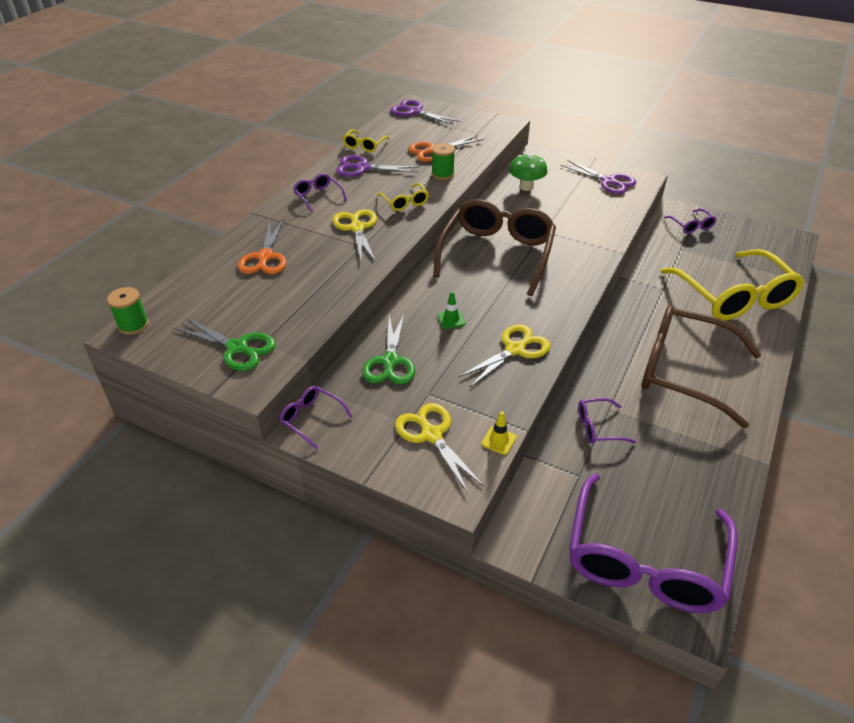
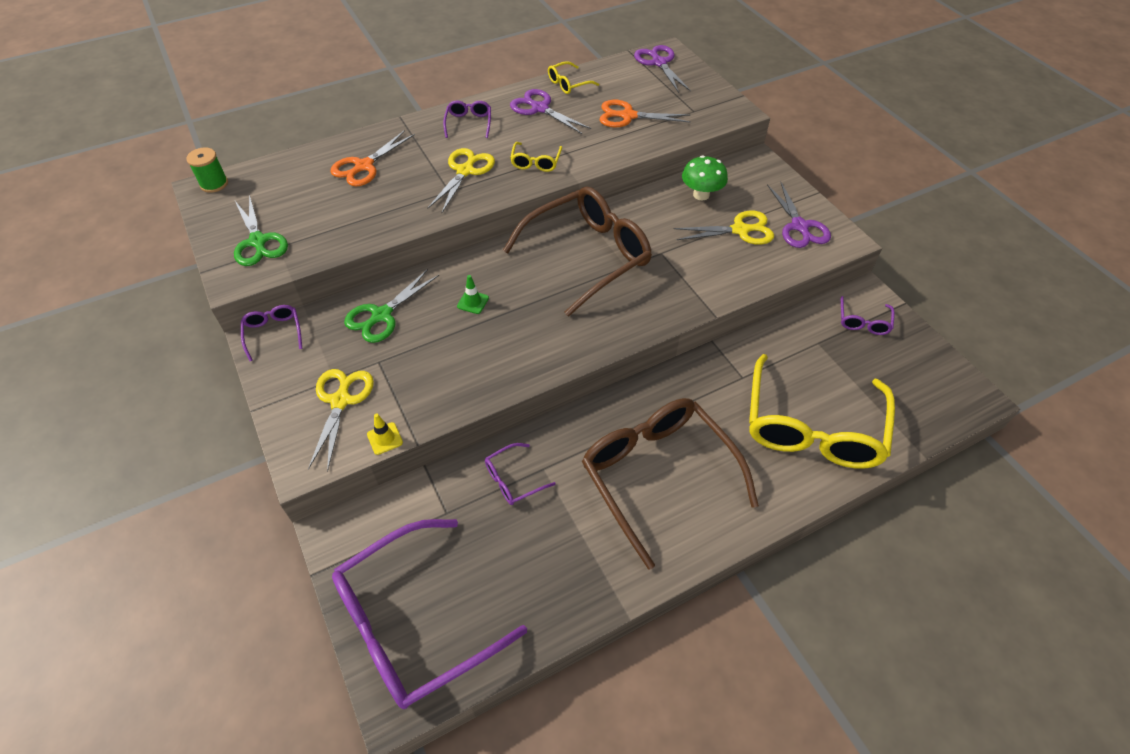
camera: 35 degrees right, 10 degrees up
(442, 174) = (605, 146): green spool -> none
(515, 349) = (494, 362): yellow scissors -> yellow scissors (740, 230)
(598, 427) = (513, 479): purple glasses -> purple glasses turned 60 degrees counterclockwise

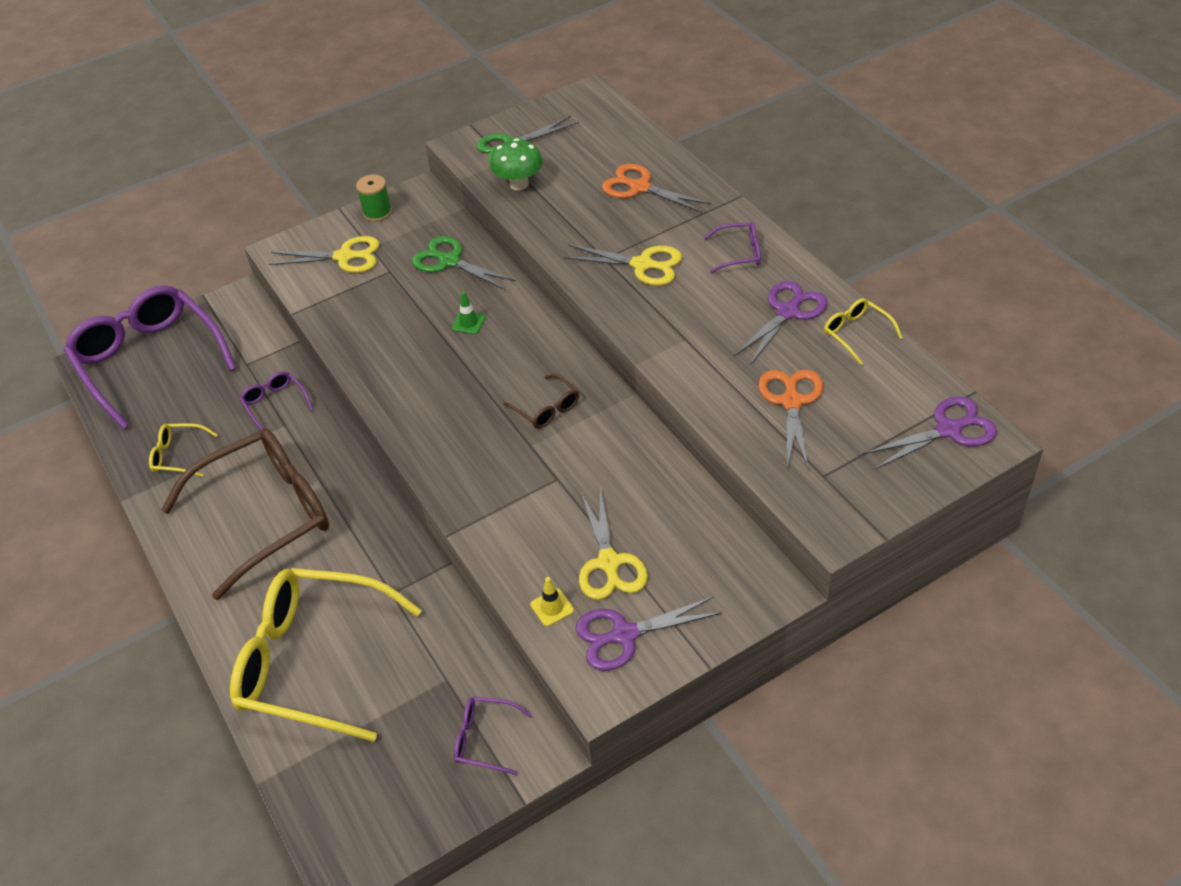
camera: 90 degrees right, 5 degrees down
(214, 184) = (596, 98): green spool -> green spool (377, 212)
(273, 333) = (427, 198): purple glasses -> none
(385, 438) = (300, 292): yellow traffic cone -> yellow traffic cone (552, 607)
(536, 162) = (669, 321): yellow glasses -> yellow glasses (178, 455)
(587, 256) = (546, 409): brown glasses -> brown glasses, size x0.42
(701, 195) = (680, 518): green mushroom -> green mushroom (519, 184)

